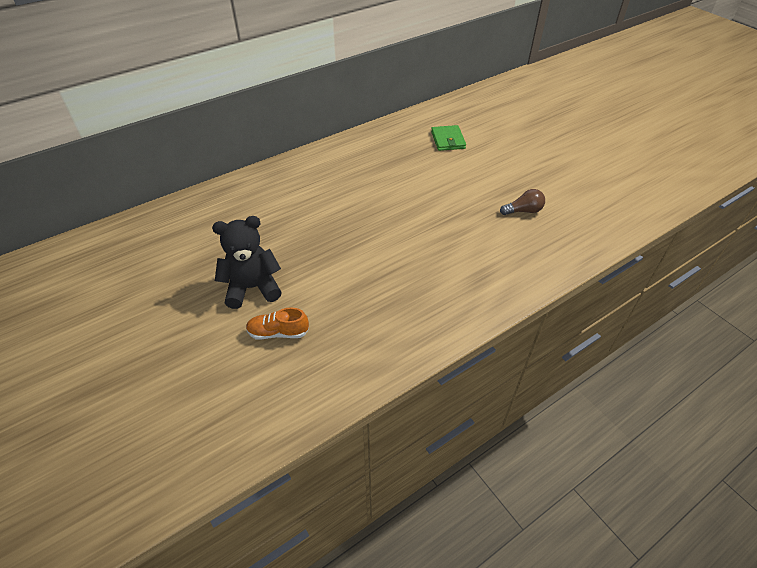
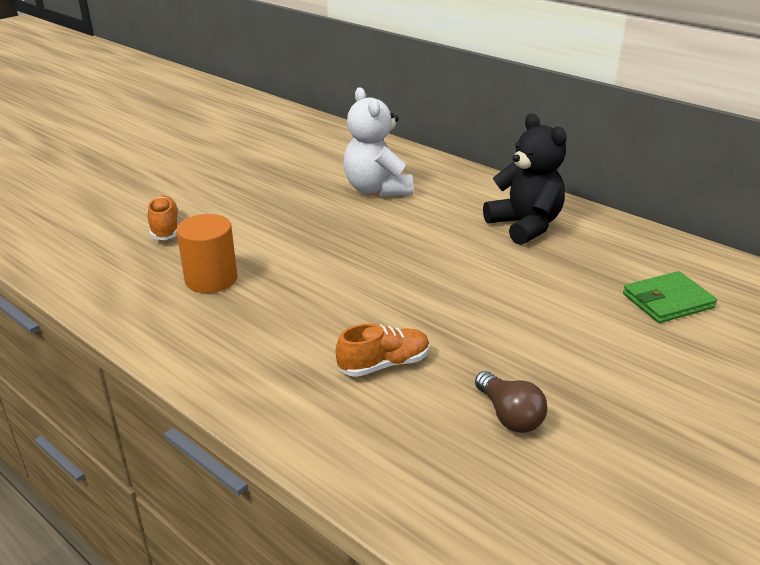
camera: 75 degrees right, 15 degrees down
(252, 288) = (233, 201): black teddy bear -> black teddy bear (525, 226)
(277, 210) = (377, 189): none -> white teddy bear
(366, 309) = (211, 279): none -> orange cylinder
(477, 243) = (384, 364): none -> orange shoe

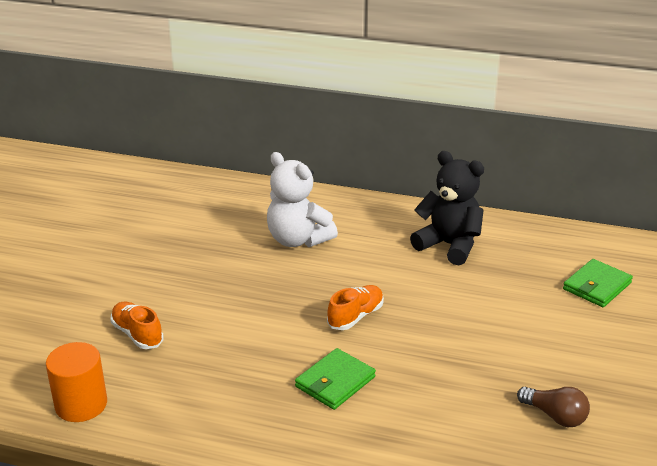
camera: 25 degrees left, 0 degrees up
(211, 279) = (230, 373): orange cylinder -> orange cylinder (81, 404)
(300, 313) = (335, 382): none -> green wallet
(384, 364) = (437, 405): orange shoe -> orange shoe (355, 316)

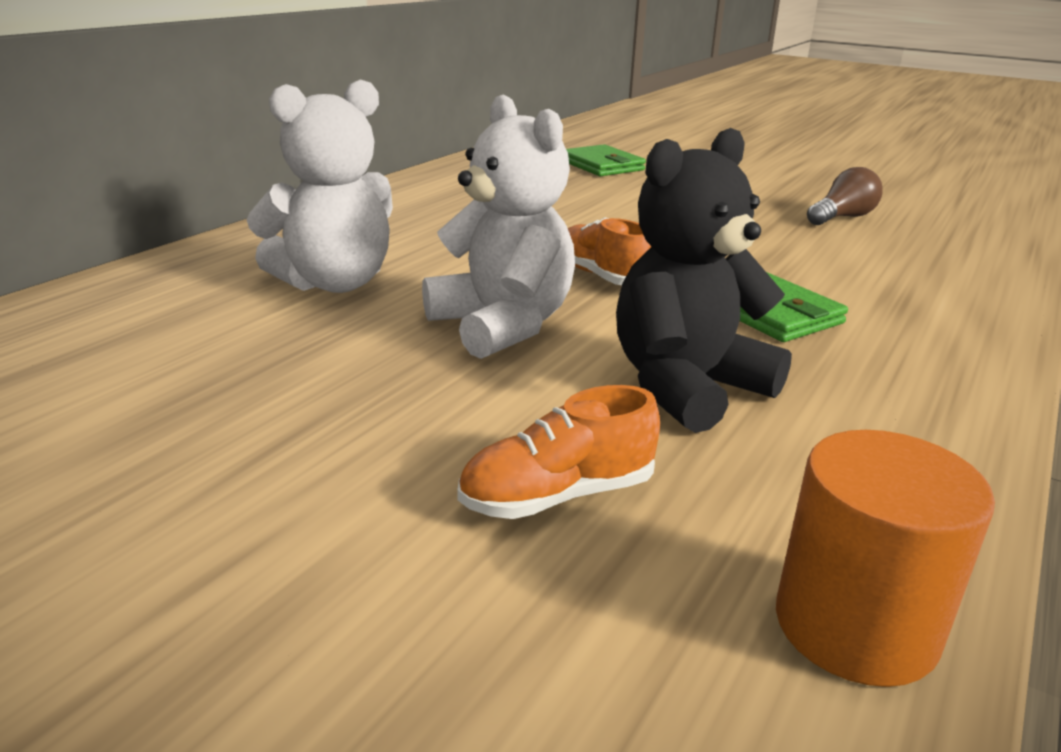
camera: 75 degrees left, 5 degrees down
(273, 296) = (502, 326): none -> white teddy bear
(449, 245) = (459, 203): black teddy bear -> black teddy bear (687, 387)

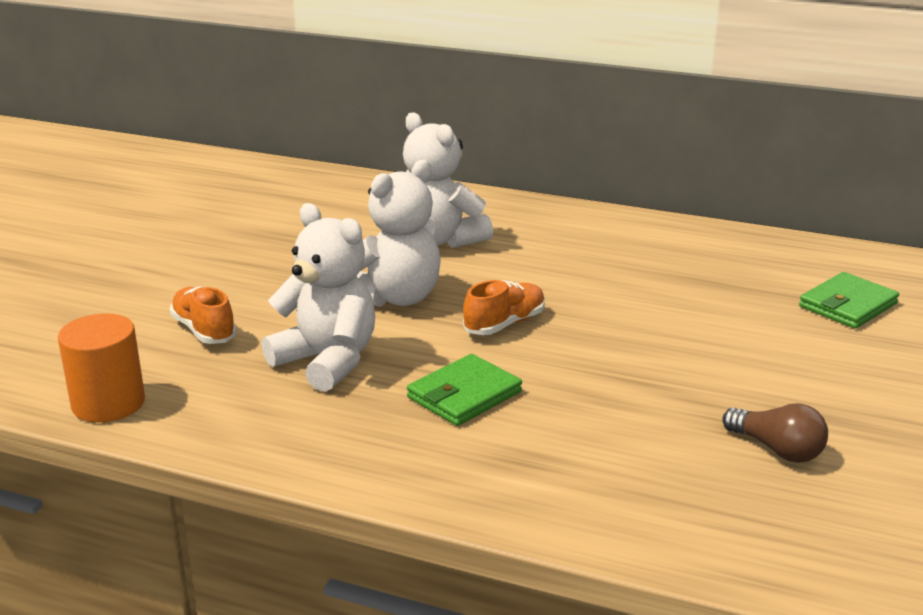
camera: 80 degrees right, 0 degrees up
(687, 387) = (327, 361): black teddy bear -> white teddy bear

